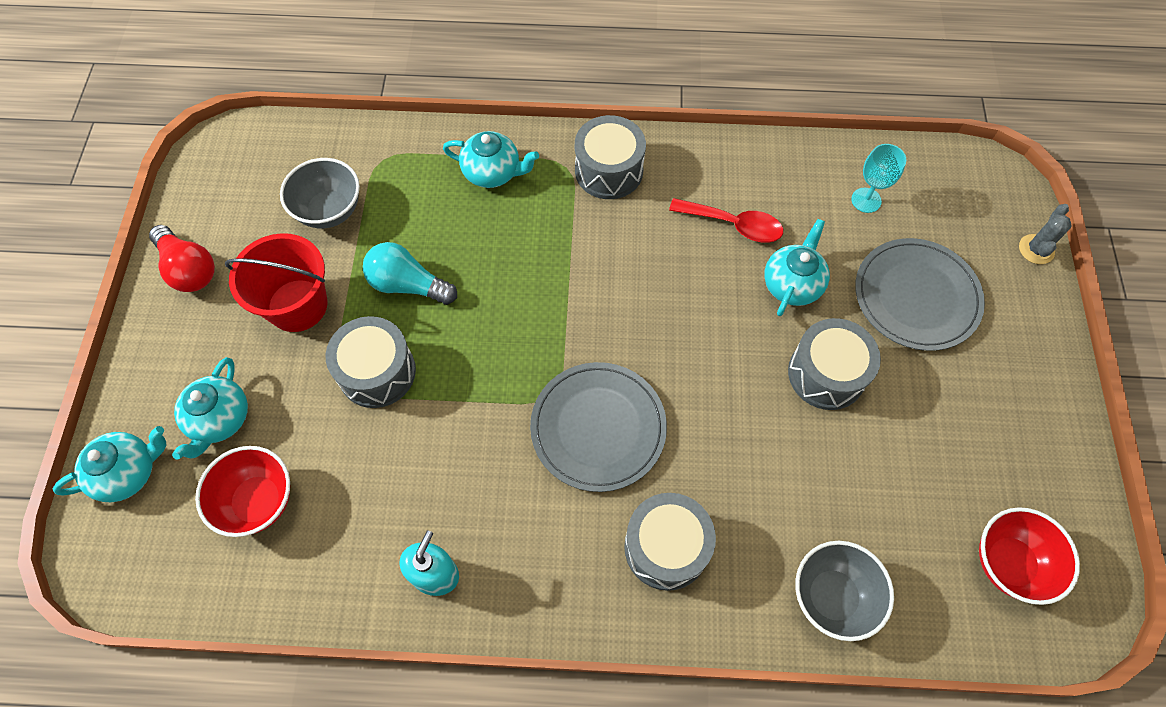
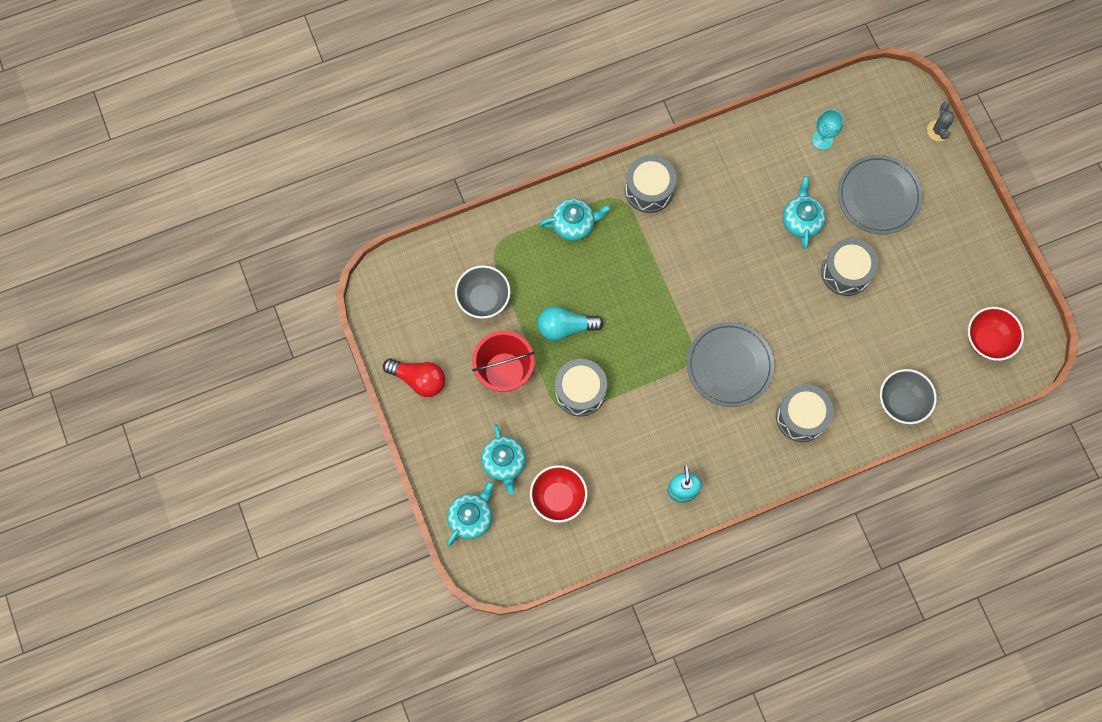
camera: 25 degrees left, 10 degrees up
(734, 225) = (747, 194): red spoon -> none

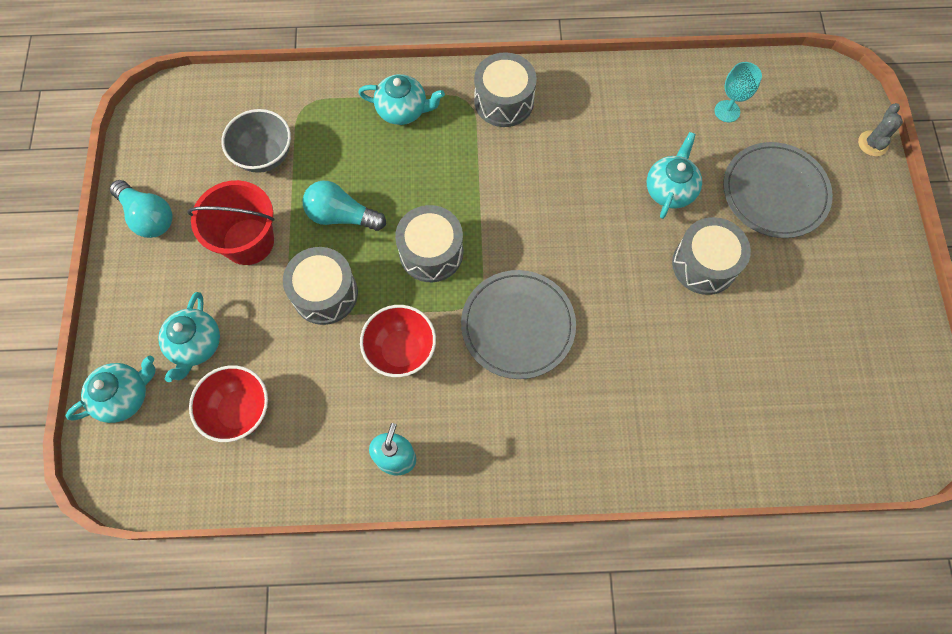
camera: 20 degrees right, 5 degrees down
(419, 379) = (148, 217): red light bulb -> turquoise light bulb
(801, 416) = (584, 419): grey drum -> grey drum (431, 252)
(901, 402) = (722, 447): grey bowl -> none
(987, 340) = (863, 408): red bowl -> red bowl (401, 350)

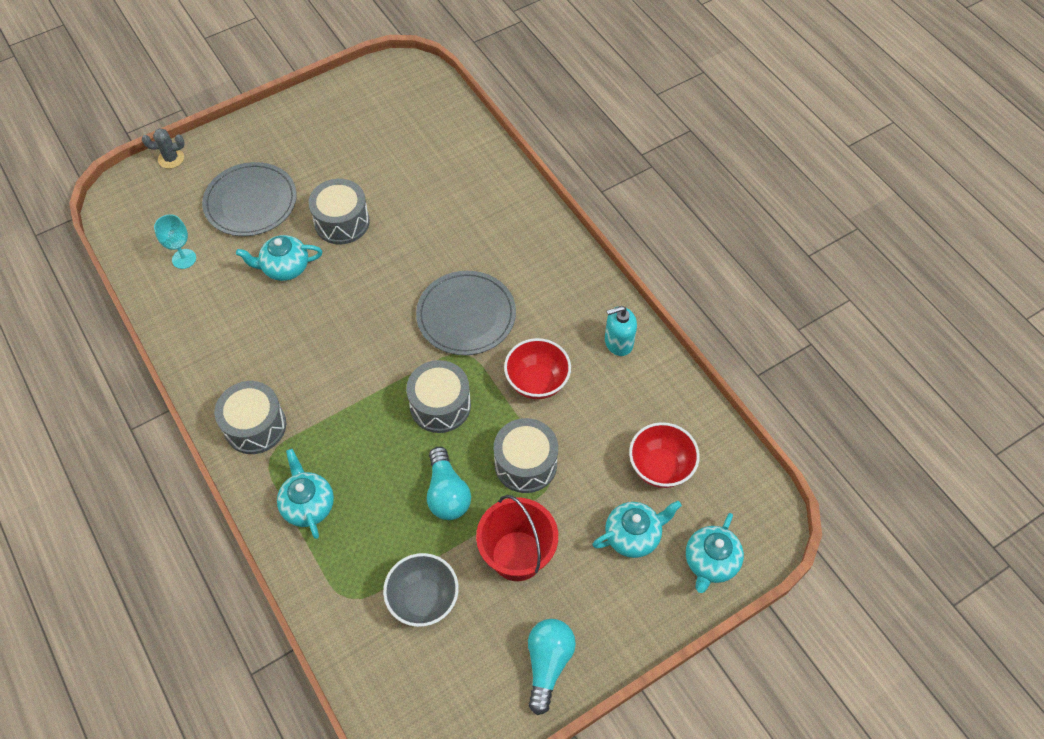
camera: 120 degrees left, 10 degrees down
(124, 396) = (710, 562): turquoise teapot -> turquoise teapot turned 90 degrees counterclockwise

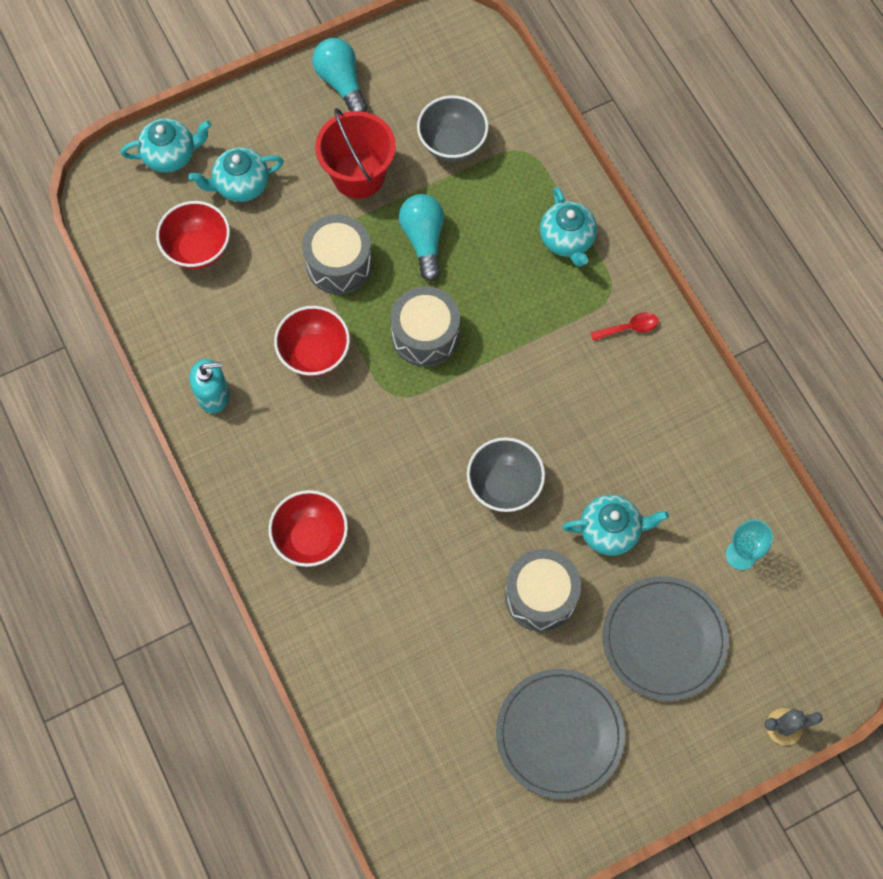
camera: 175 degrees left, 10 degrees up
(255, 426) = (629, 328): grey drum -> red spoon
(369, 293) = (504, 485): none -> grey bowl
(466, 315) = (388, 445): grey plate -> grey plate (559, 734)
(520, 246) = (311, 538): none -> red bowl
(548, 664) = (341, 83): turquoise light bulb -> turquoise light bulb turned 135 degrees clockwise
(710, 562) = (171, 155): turquoise teapot -> turquoise teapot turned 45 degrees clockwise

